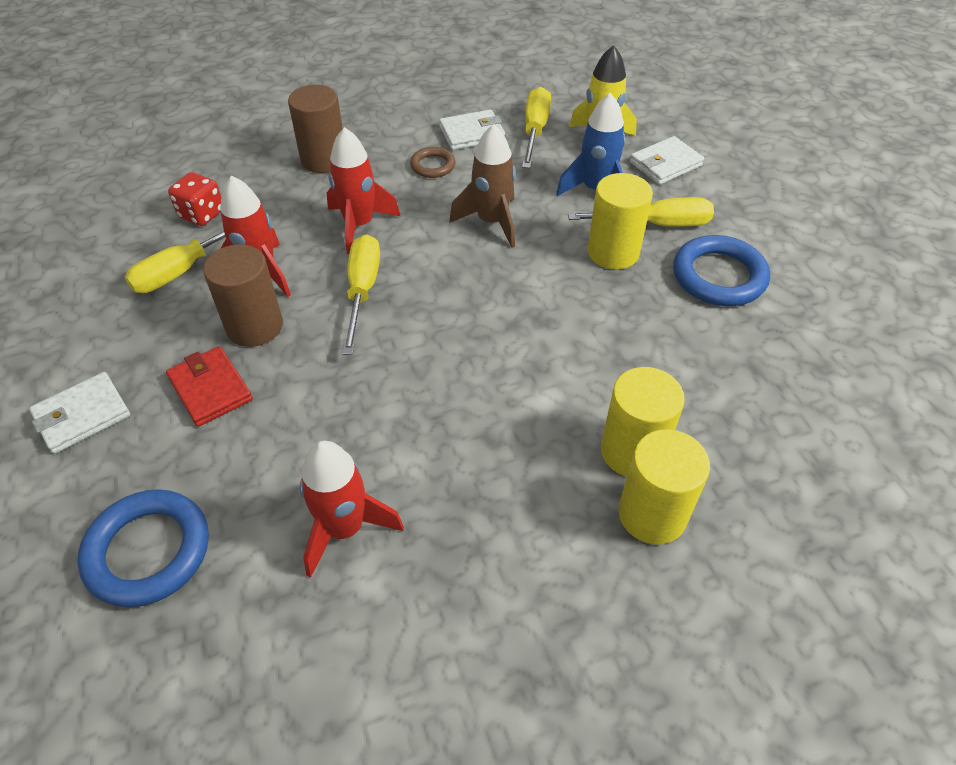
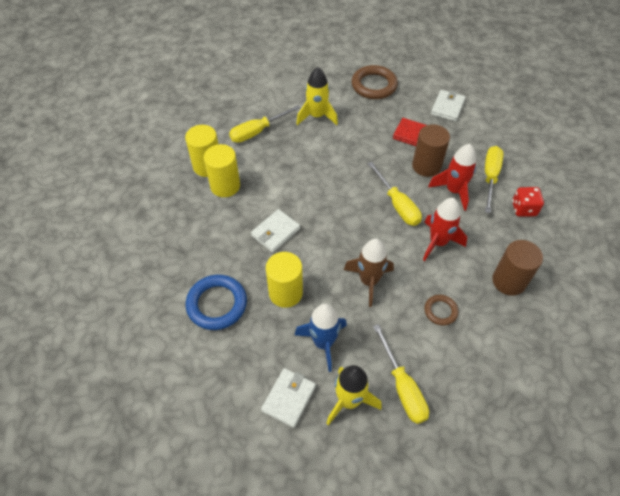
camera: 150 degrees right, 5 degrees up
(148, 551) = (374, 85): blue ring -> brown ring
(344, 528) = (317, 116): red rocket -> yellow rocket
(472, 133) = (442, 358): white wallet -> white wallet (275, 232)
(656, 224) = (270, 329): yellow screwdriver -> yellow screwdriver (257, 131)

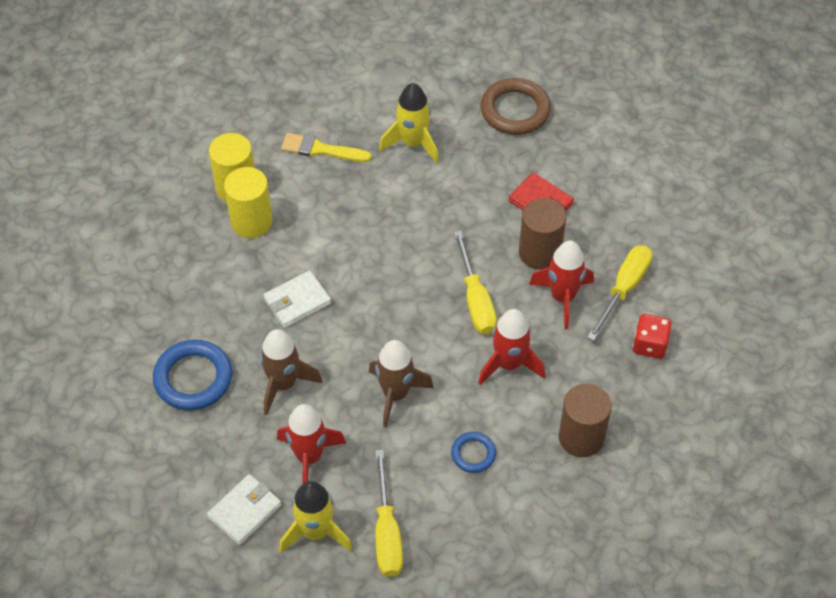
camera: 15 degrees right, 0 degrees up
(257, 131) = (321, 150): yellow screwdriver -> yellow brush
(285, 293) = (283, 384): yellow cylinder -> brown rocket
(323, 343) = (309, 457): blue rocket -> red rocket
(440, 311) = (473, 454): brown ring -> blue ring
(447, 107) = (610, 168): white wallet -> none

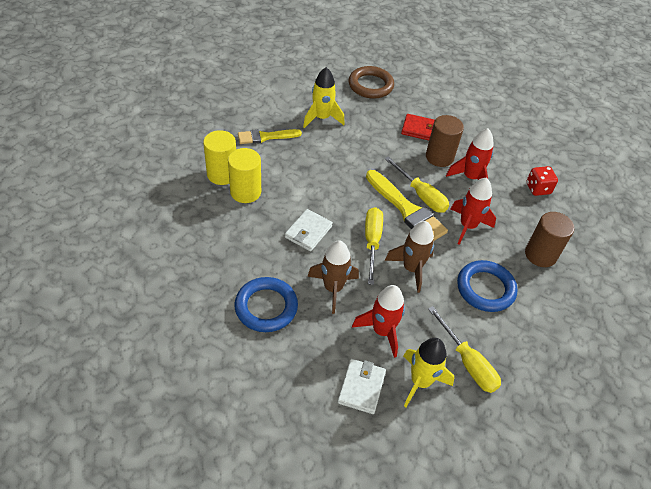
camera: 30 degrees left, 5 degrees down
(442, 314) = (407, 210): none -> yellow brush
(473, 454) = (485, 288): blue ring -> blue ring, size x1.82
(624, 289) = (500, 162): yellow screwdriver -> yellow screwdriver (372, 242)

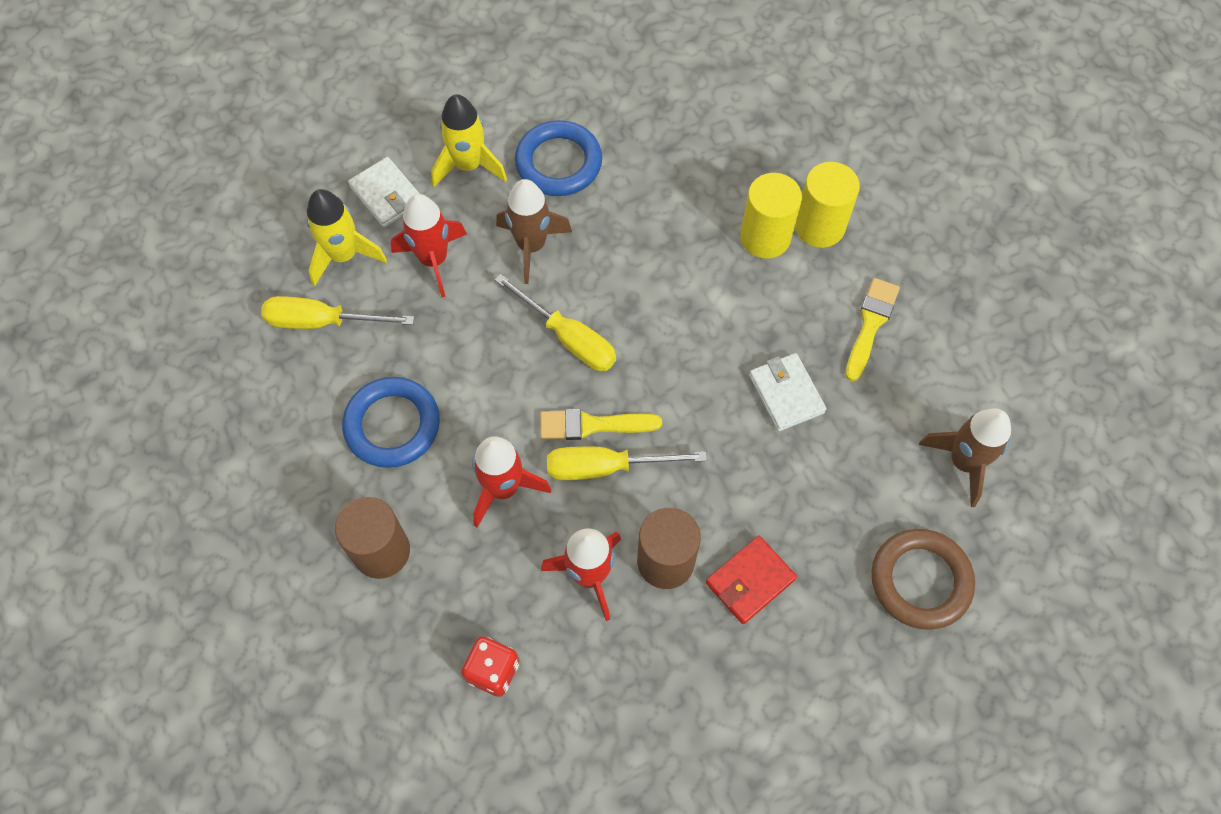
camera: 130 degrees right, 15 degrees up
(308, 232) = (640, 272): white wallet -> white wallet (786, 394)
(322, 118) = (871, 435): yellow rocket -> yellow rocket (468, 165)
(407, 210) = (592, 425): yellow brush -> yellow brush, size x0.64
(411, 269) = (491, 356): brown rocket -> brown rocket (963, 462)

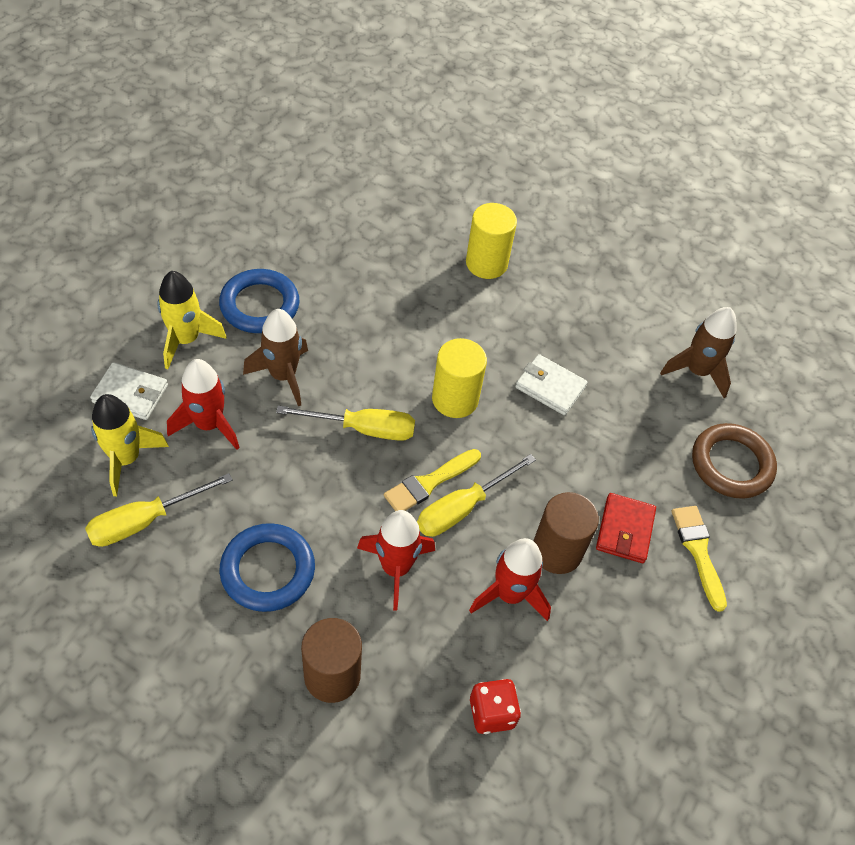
camera: 40 degrees left, 10 degrees down
(765, 237) = (454, 288): yellow cylinder -> yellow cylinder (455, 399)
(870, 324) = (570, 312): yellow brush -> yellow brush (698, 551)

